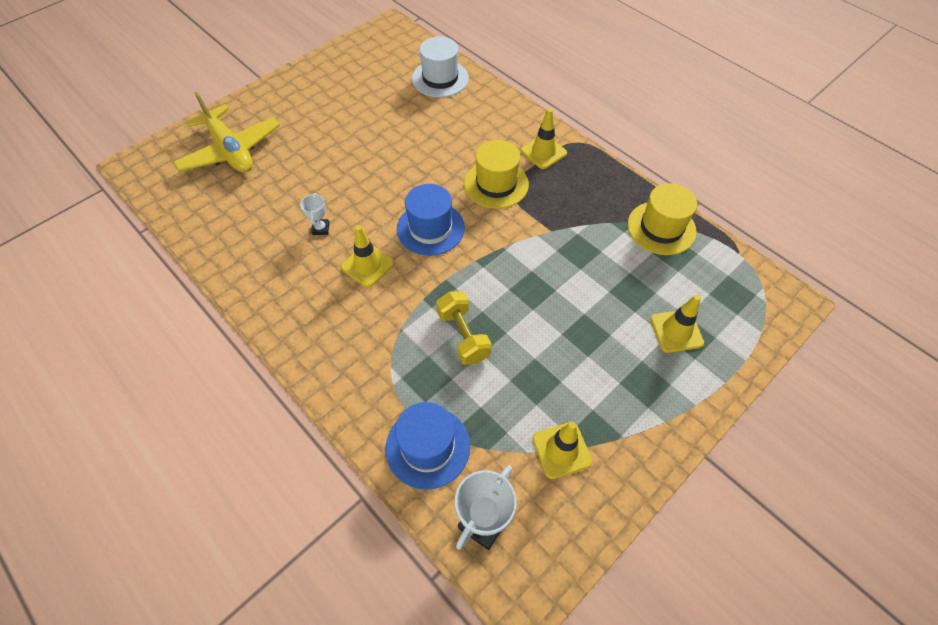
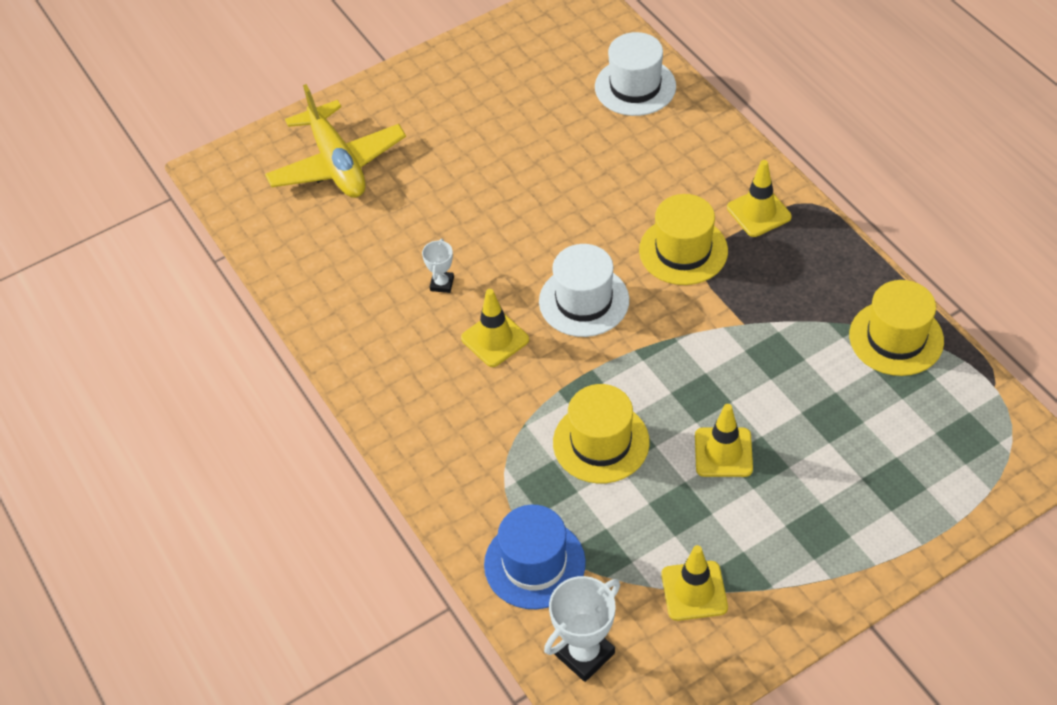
camera: 15 degrees right, 5 degrees down
(430, 228) = (584, 301): blue hat -> white hat
(463, 336) = (601, 442): yellow dumbbell -> yellow hat
(676, 331) = (877, 474): yellow traffic cone -> yellow traffic cone (723, 452)

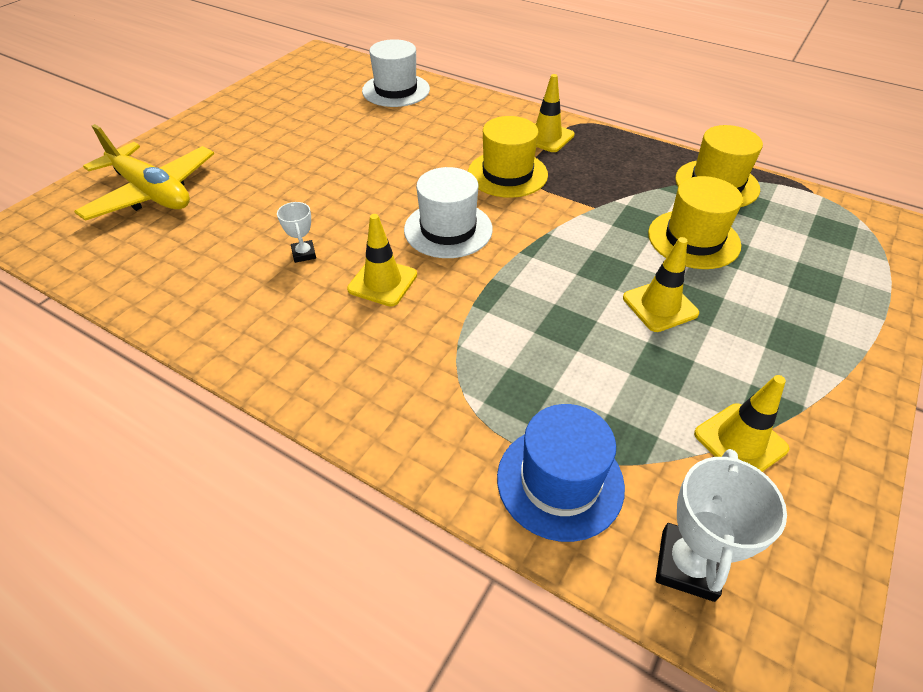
camera: 30 degrees left, 5 degrees down
(601, 442) = (544, 335): yellow hat -> yellow hat (693, 239)

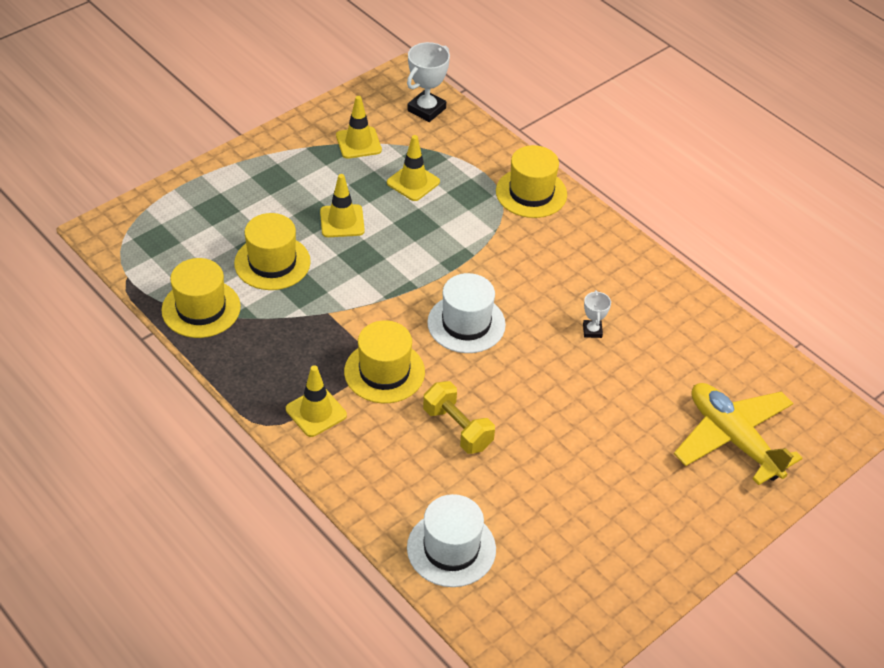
camera: 165 degrees left, 0 degrees up
(382, 282) = (534, 289): yellow traffic cone -> yellow traffic cone (413, 182)
(420, 150) = (457, 428): none -> yellow dumbbell
(426, 425) = (531, 193): none -> yellow hat
(560, 481) = (468, 151): blue hat -> none

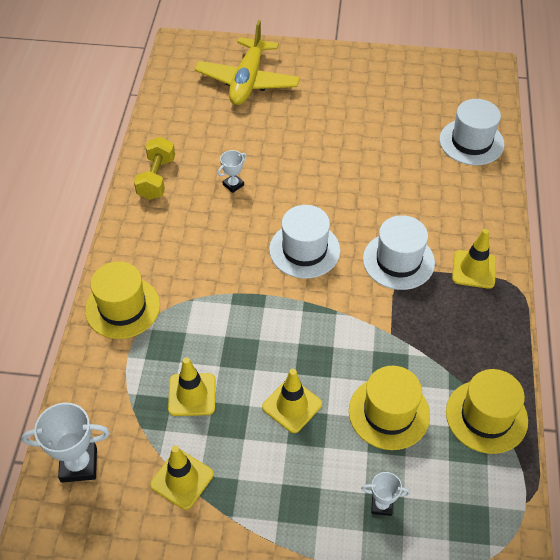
camera: 130 degrees left, 5 degrees up
(222, 212) = (381, 505): none -> white trophy
(384, 372) = (398, 261): yellow hat -> white hat
(457, 428) = (393, 194): yellow dumbbell -> yellow dumbbell (156, 178)

